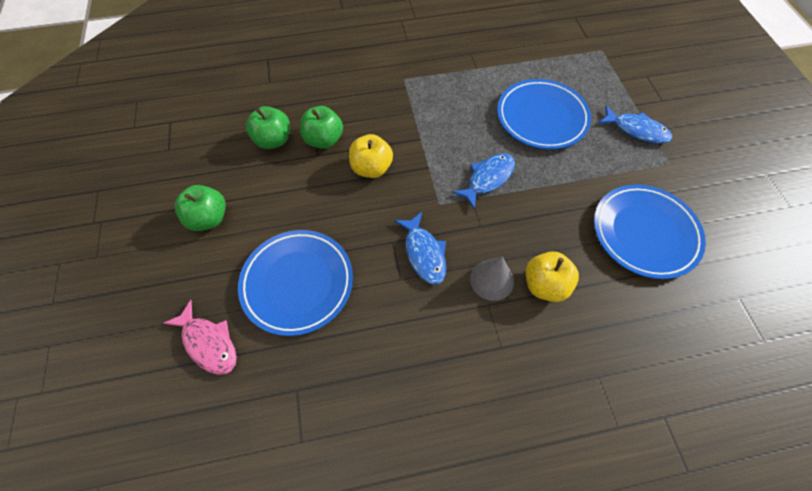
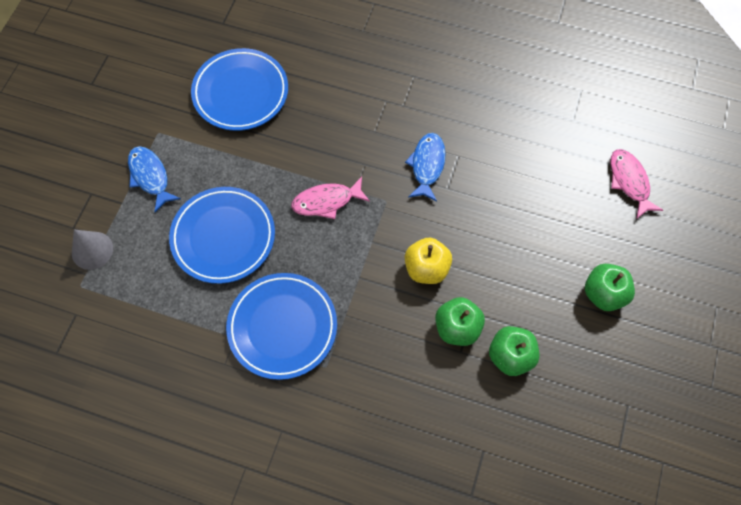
camera: 150 degrees left, 5 degrees up
(297, 283) = (543, 193): blue plate -> blue plate (282, 327)
(488, 178) = (326, 201): blue fish -> pink fish
(491, 280) = (388, 120): grey cone -> grey cone (92, 250)
(545, 285) = (350, 97): yellow apple -> none

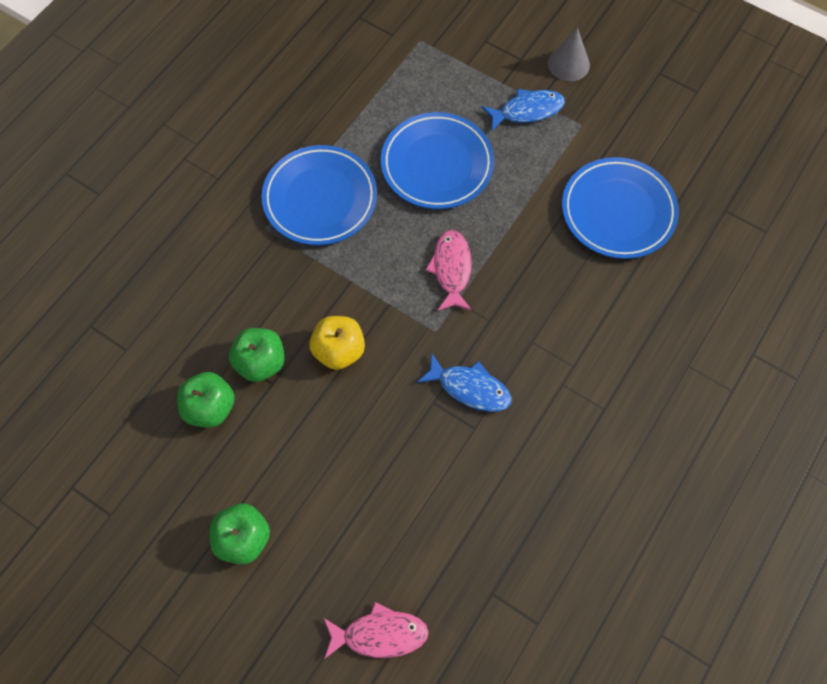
camera: 105 degrees right, 0 degrees up
(92, 250) = (455, 53): grey cone -> grey cone (568, 64)

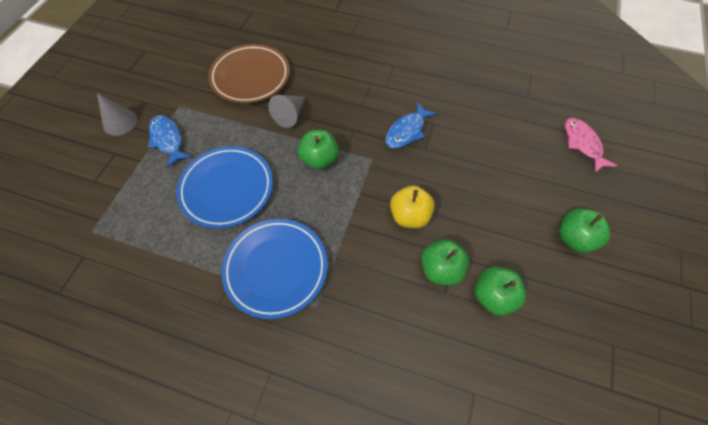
camera: 105 degrees left, 5 degrees down
(451, 269) = (319, 159): pink fish -> green apple
(470, 388) = (407, 131): blue fish -> blue fish turned 150 degrees counterclockwise
(534, 248) = (290, 115): none -> grey cone
(618, 211) = (250, 77): blue plate -> brown plate

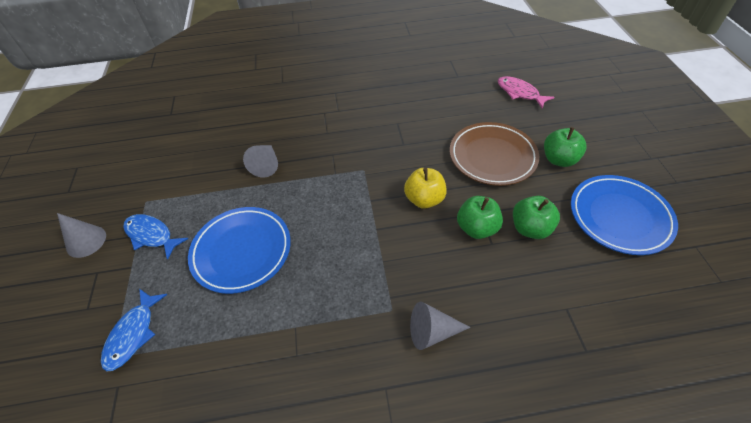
camera: 25 degrees left, 10 degrees down
(250, 77) = (206, 149): brown plate -> brown plate (492, 157)
(276, 268) = (334, 296): blue plate -> blue plate (619, 217)
(319, 159) = (317, 189): green apple -> none
(338, 345) = (432, 332): none -> grey cone
(407, 131) = (379, 137): blue fish -> blue fish (133, 334)

